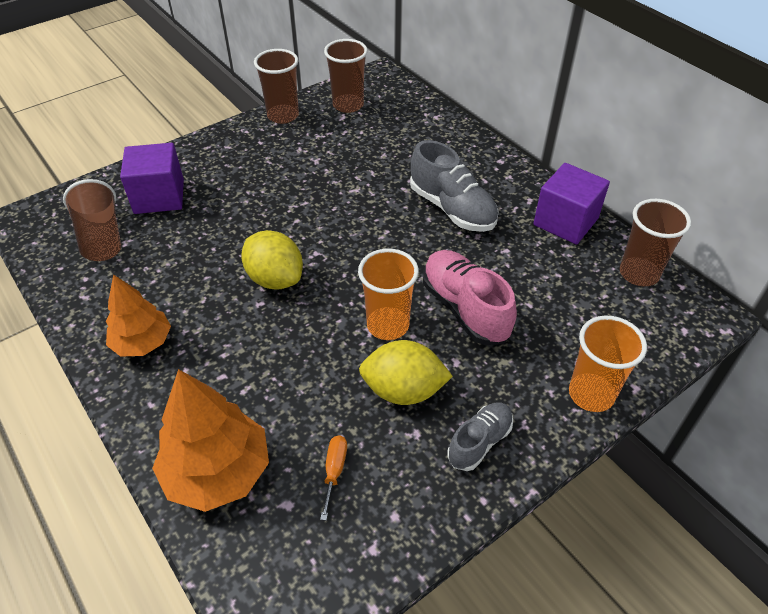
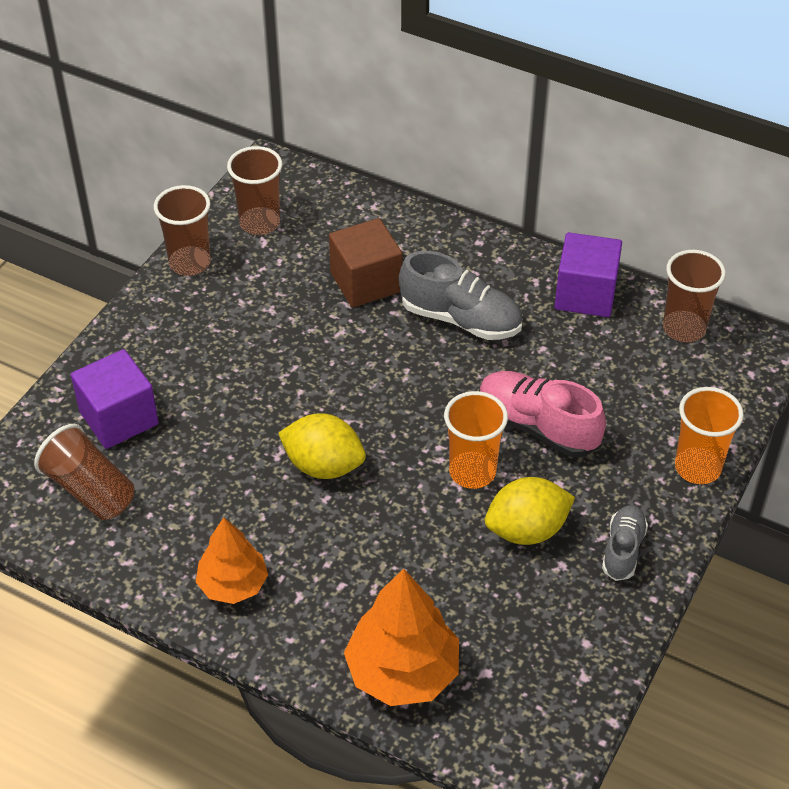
camera: 25 degrees left, 0 degrees up
(334, 471) = (509, 627): orange screwdriver -> none
(396, 163) = (366, 282): none -> brown cube

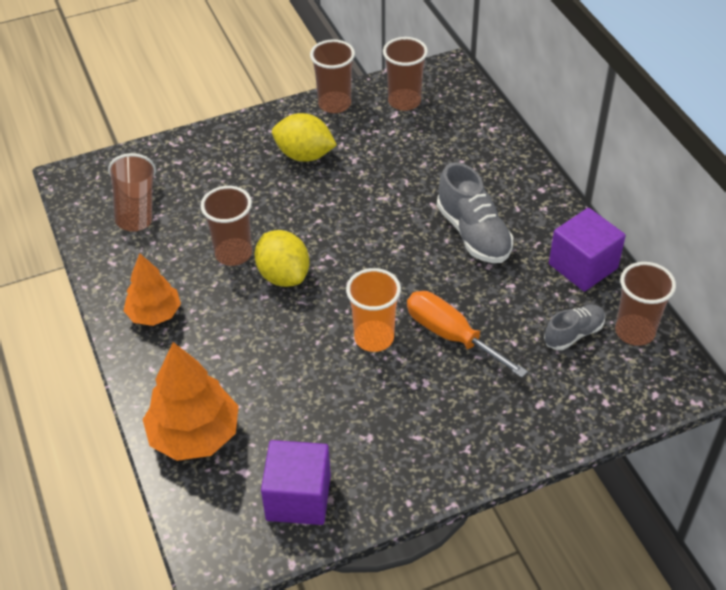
camera: 40 degrees right, 0 degrees up
(119, 418) = (195, 175): purple cube -> purple cube (298, 497)
(249, 475) = (233, 254): none -> brown cup
(366, 282) = (434, 175): brown cube -> none
(527, 530) = (370, 399): yellow lemon -> yellow lemon (304, 155)
(537, 427) = (451, 335): pink shoe -> orange screwdriver
(623, 550) = (422, 455): grey shoe -> grey shoe (573, 334)
(697, 468) = (539, 435): orange cup -> none

